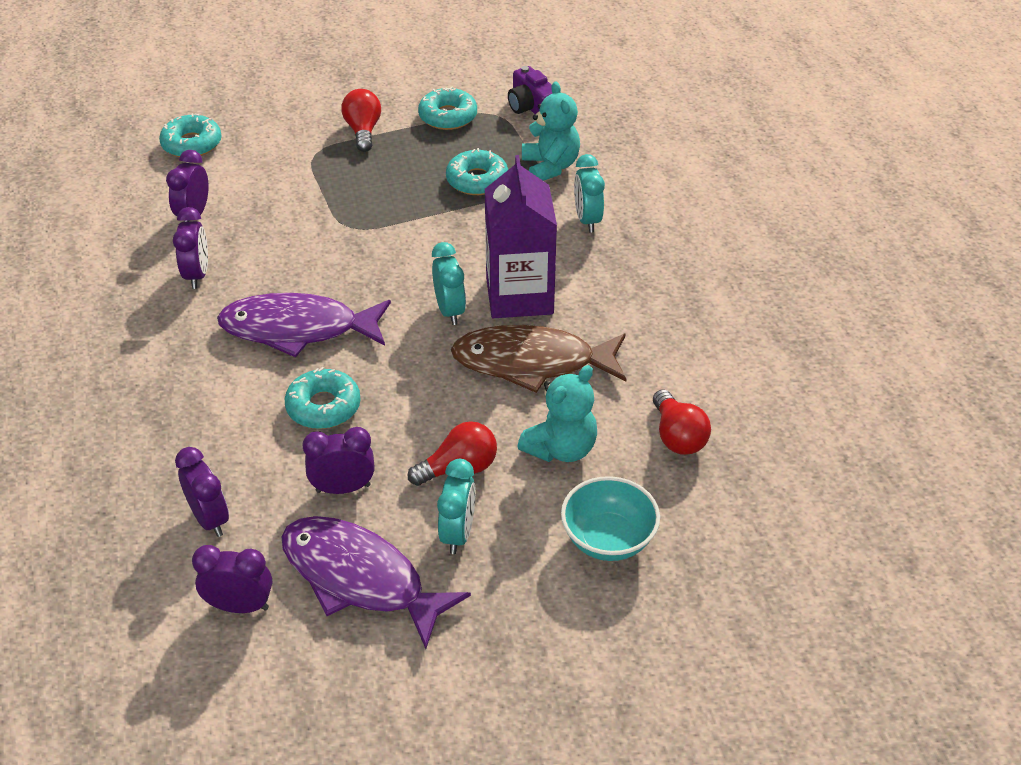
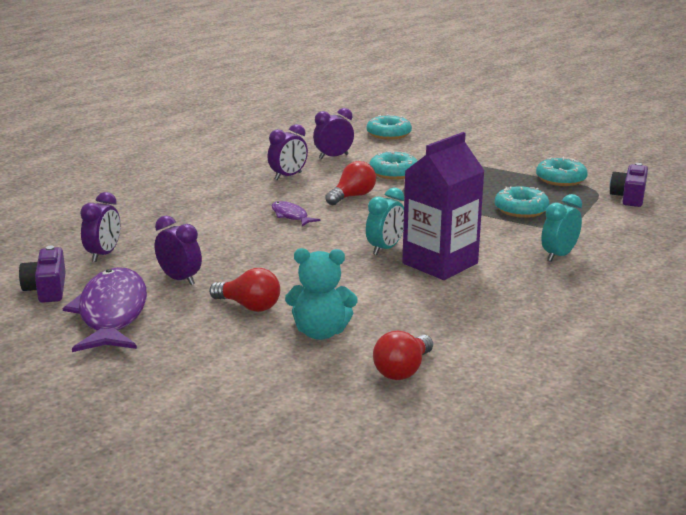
camera: 50 degrees right, 20 degrees down
(240, 606) = (47, 289): purple clock -> purple camera
(298, 329) = (291, 216): purple fish -> purple fish, size x0.47
(323, 406) = (238, 247): turquoise donut -> turquoise donut (393, 172)
(363, 131) = (493, 164): red light bulb -> red light bulb (352, 196)
(457, 533) = (191, 328): turquoise clock -> none
(532, 362) = (385, 291): brown fish -> none
(550, 167) = (584, 224): turquoise teddy bear -> none
(608, 539) = (259, 383): turquoise bowl -> none

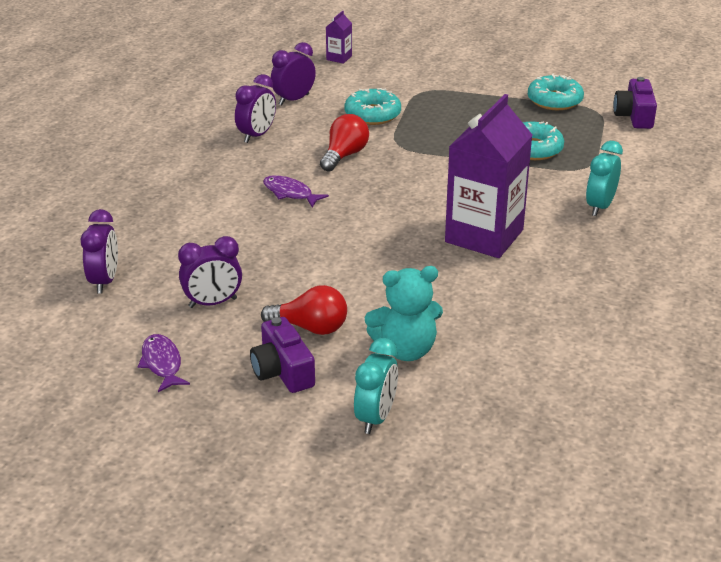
camera: 15 degrees left, 10 degrees up
(47, 289) = (66, 341): purple camera -> purple camera (282, 371)
(112, 313) = (162, 363): purple fish -> purple fish, size x0.47
(179, 279) = (213, 303): purple clock -> purple clock turned 135 degrees clockwise
(385, 248) = (416, 224): turquoise clock -> turquoise clock (375, 417)
(388, 134) = (339, 58): turquoise donut -> purple carton
(403, 370) = (515, 384): red light bulb -> none

